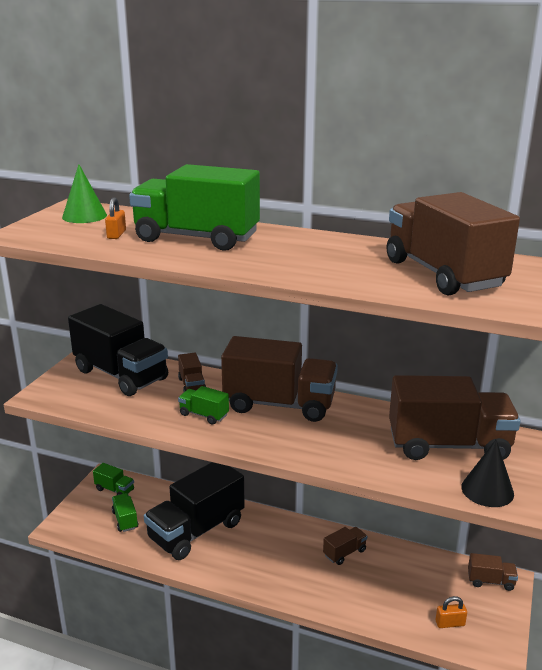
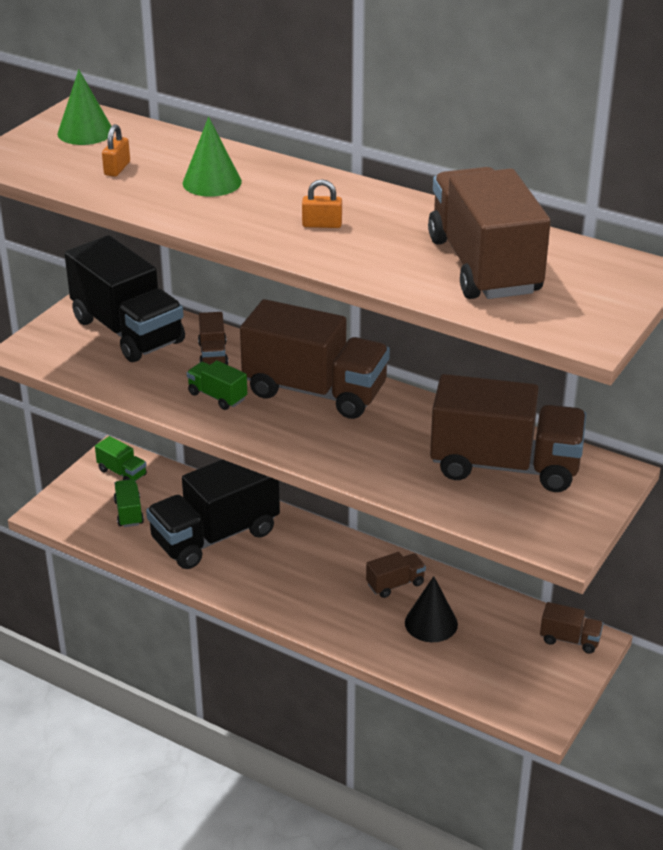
camera: 10 degrees right, 10 degrees up
(196, 238) = (212, 182): green truck -> green cone
(450, 623) = (497, 680): orange padlock -> orange padlock (322, 224)
(487, 490) = (524, 525): black cone -> black cone (431, 623)

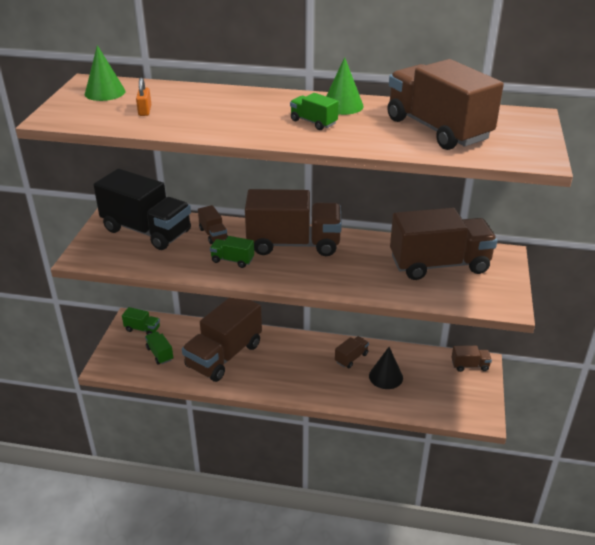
camera: 20 degrees left, 0 degrees up
(212, 182) = (218, 109): green cone -> green cone (342, 105)
(215, 536) = (224, 355): black truck -> brown truck
(322, 224) = (313, 122): orange padlock -> green truck

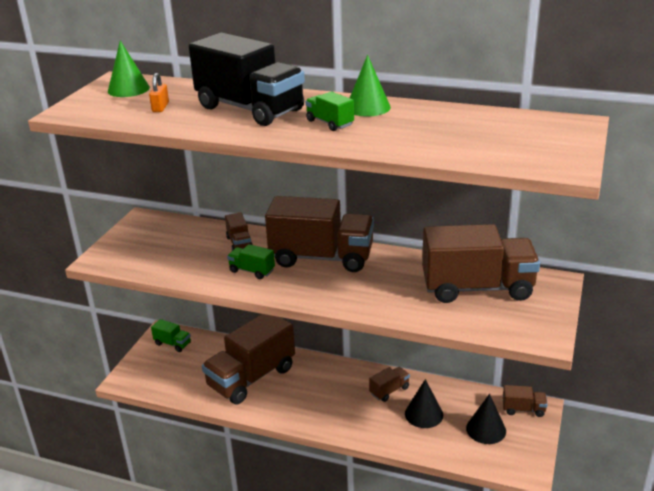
camera: 10 degrees right, 5 degrees down
(147, 231) = (172, 236): black truck -> black truck (250, 109)
(160, 354) = (184, 371): green truck -> none
(437, 129) = (462, 134): brown truck -> none
(441, 386) = (486, 429): none -> black cone

